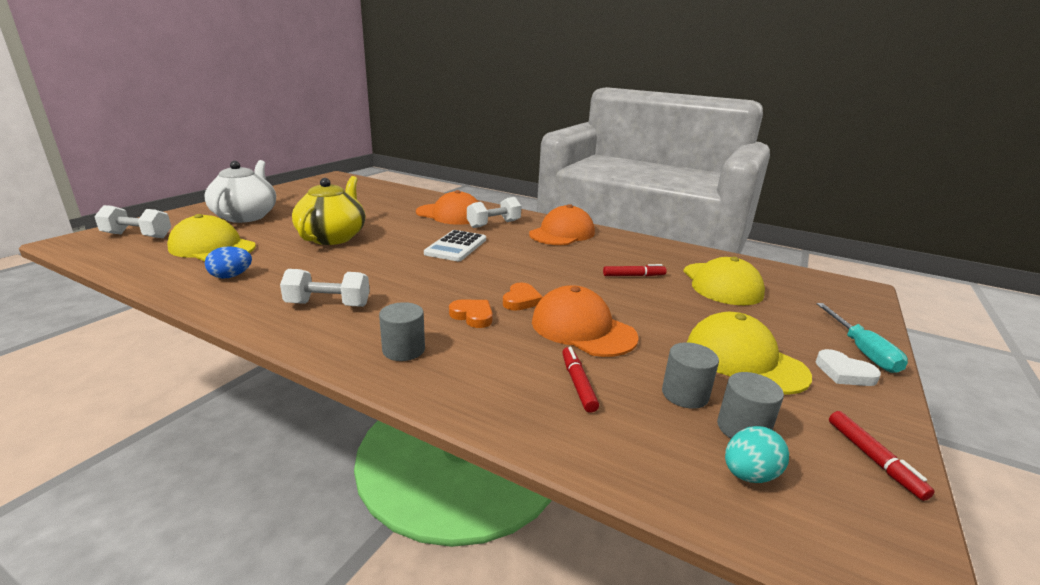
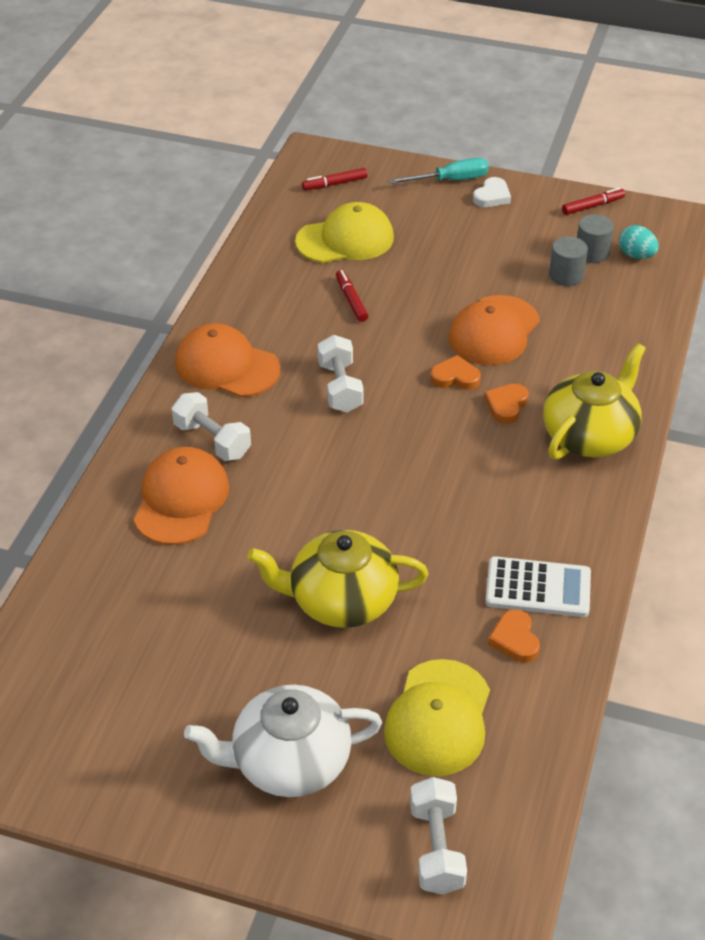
camera: 100 degrees left, 20 degrees up
(231, 276) = (515, 639): blue egg -> orange heart
(328, 304) = (537, 519): white dumbbell -> white dumbbell (340, 387)
(403, 350) = (590, 435): grey cylinder -> yellow teapot
(456, 246) = (323, 460): white calculator -> white calculator (538, 588)
(578, 384) = (582, 328): red marker -> red marker (335, 184)
(744, 359) = (499, 242): yellow cap -> none

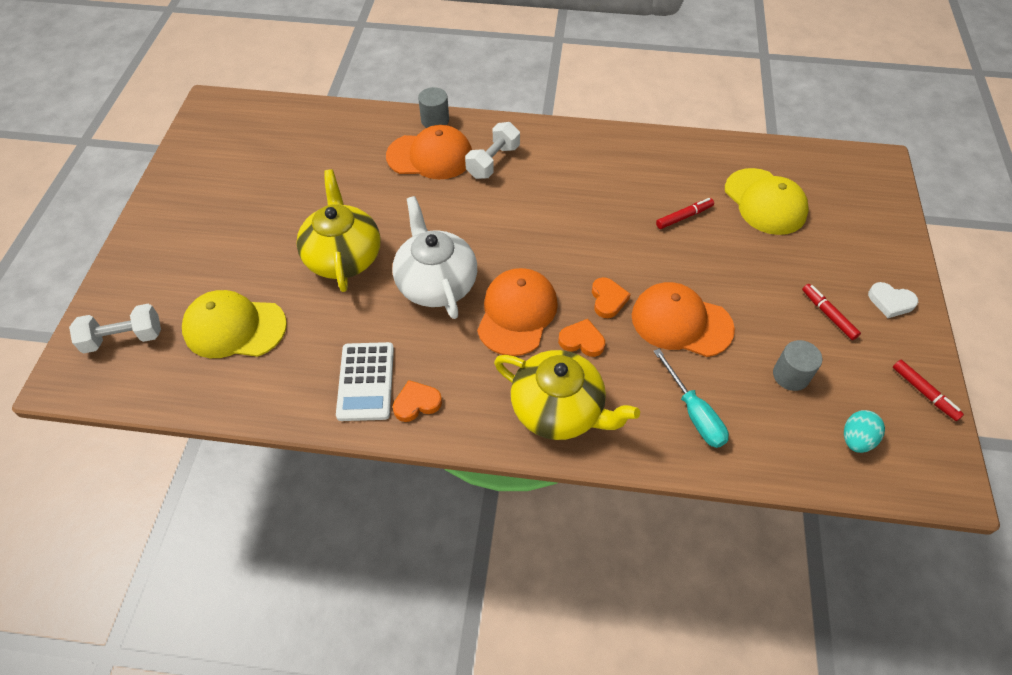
camera: 80 degrees right, 10 degrees up
(227, 366) = (575, 155): orange cap -> orange cap (517, 313)
(289, 762) = (201, 249): white teapot -> white teapot (436, 283)
(335, 184) = (842, 184): red marker -> red marker (828, 315)
(340, 387) = (571, 225): white dumbbell -> none
(450, 180) = (897, 266): turquoise screwdriver -> turquoise screwdriver (694, 413)
(515, 639) = (310, 369): orange heart -> orange heart (416, 403)
(592, 253) = (840, 396): grey cylinder -> grey cylinder (435, 120)

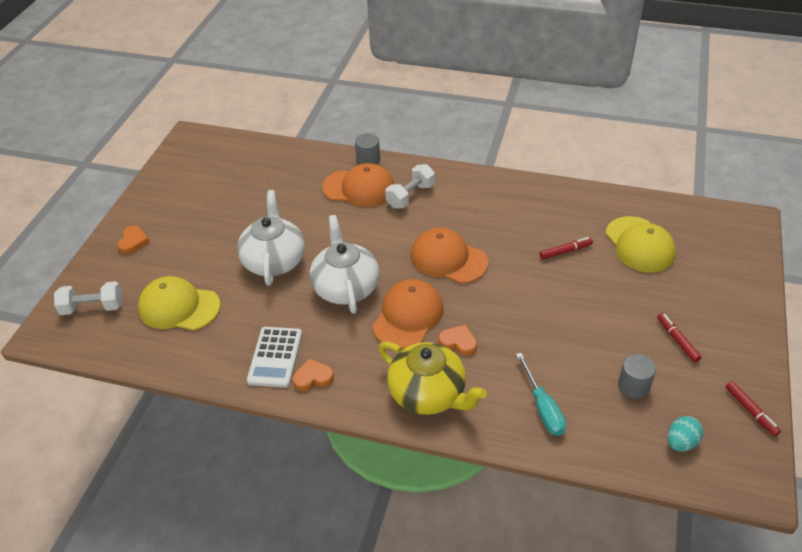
camera: 10 degrees right, 10 degrees down
(343, 257) = (274, 261): yellow teapot -> white teapot
(608, 299) = (487, 312): orange heart -> orange heart (133, 242)
(681, 322) = (546, 335): orange cap -> orange cap (448, 259)
(890, 302) = (736, 335): white heart -> none

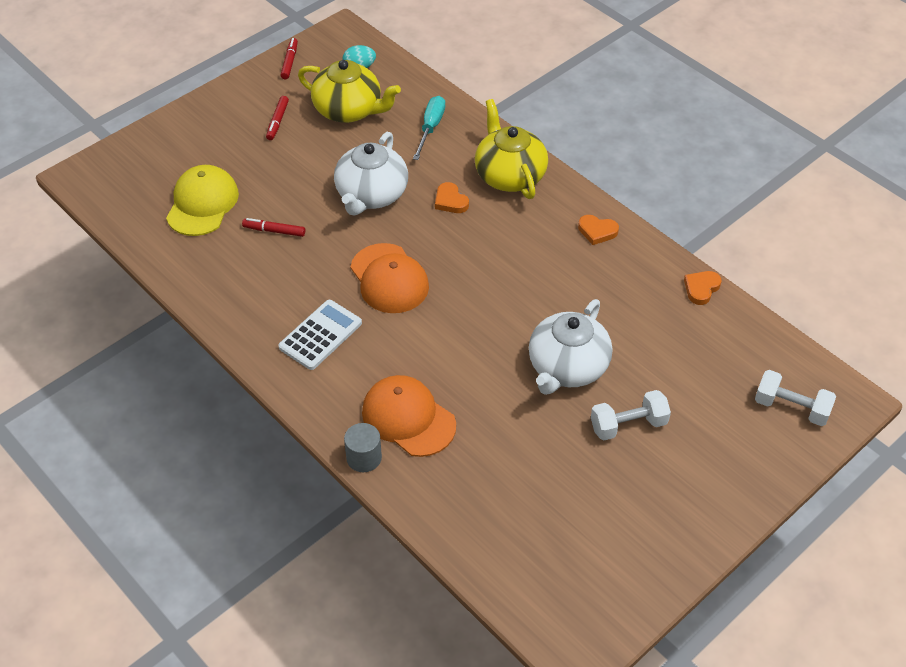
camera: 150 degrees left, 5 degrees up
(133, 242) = (721, 480): orange heart -> orange heart (701, 289)
(179, 307) = (695, 362): yellow cap -> none
(275, 357) = (621, 264): white calculator -> white calculator (320, 335)
(345, 287) = (512, 299): white teapot -> white teapot (371, 195)
(408, 316) = (475, 243): orange cap -> none
(410, 196) = (360, 374): white dumbbell -> white dumbbell (628, 425)
(633, 386) = (349, 110): grey cylinder -> yellow teapot

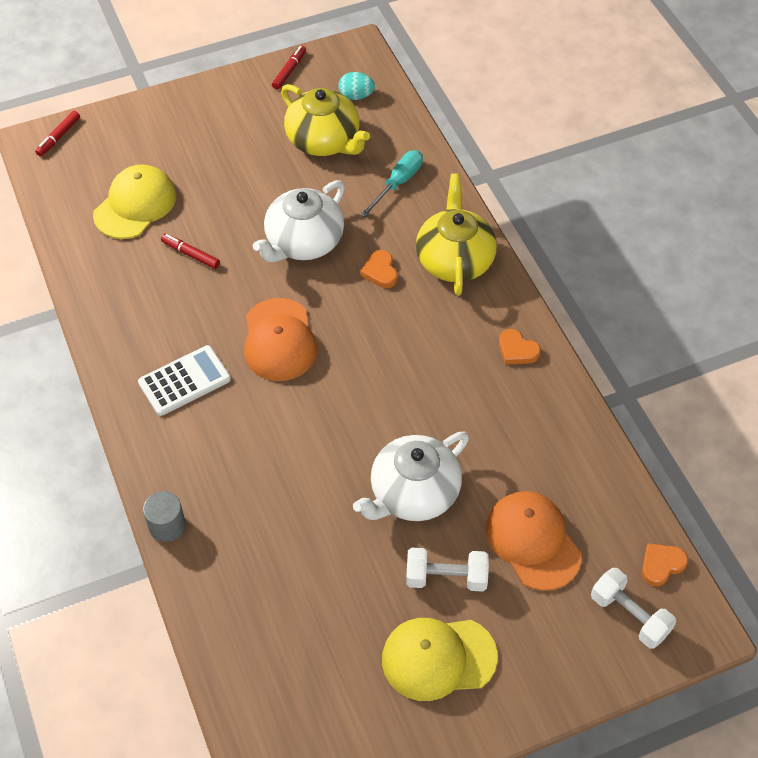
camera: 20 degrees right, 5 degrees up
(277, 121) = (248, 134): red marker -> red marker (59, 137)
(408, 418) = (229, 497): orange cap -> orange cap (533, 541)
(654, 490) = (438, 658): none -> yellow cap
(701, 289) = (597, 449): orange heart -> orange heart (661, 565)

